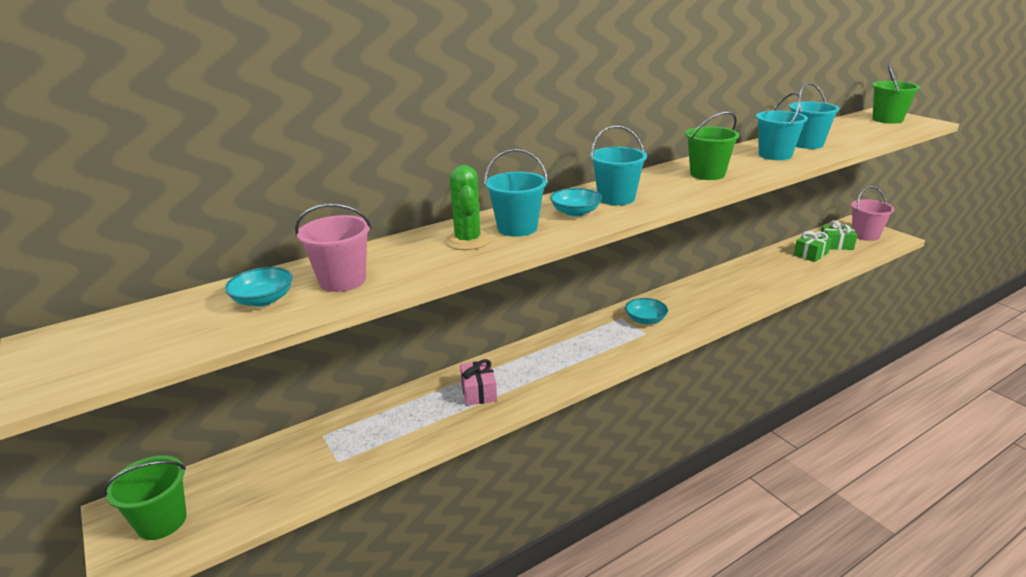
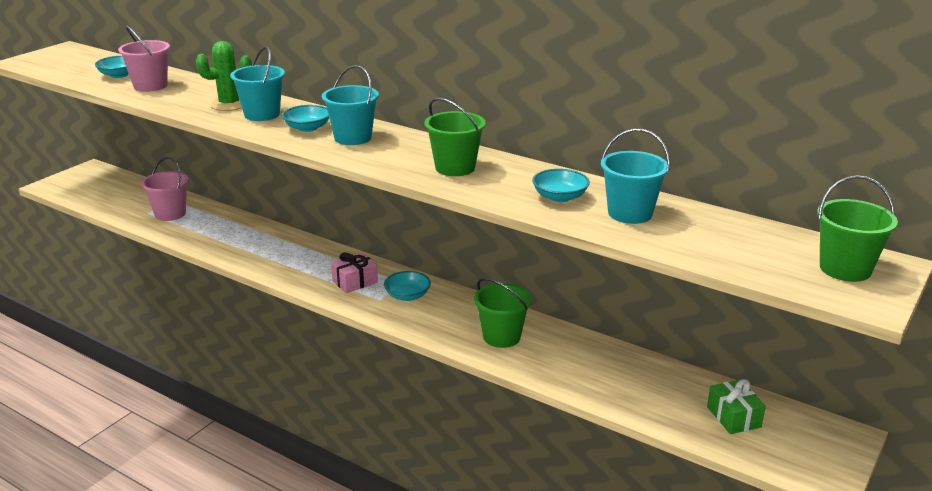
camera: 65 degrees right, 0 degrees up
(162, 521) = (83, 182): green bucket -> green bucket (501, 337)
(478, 391) = (245, 240): pink gift -> pink gift (355, 282)
(775, 155) = (560, 197): turquoise bucket -> turquoise bowl
(811, 254) = (676, 395): green gift -> none
(865, 235) = (804, 446): pink bucket -> pink bucket (170, 214)

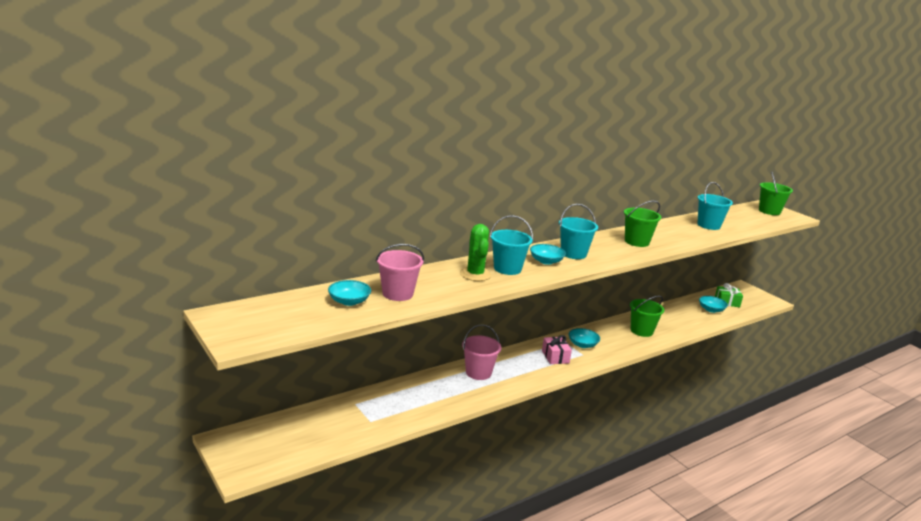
camera: 70 degrees left, 5 degrees down
(170, 214) = (383, 409): pink bucket -> pink bucket (478, 372)
(560, 197) = (685, 232): turquoise bowl -> turquoise bowl (711, 310)

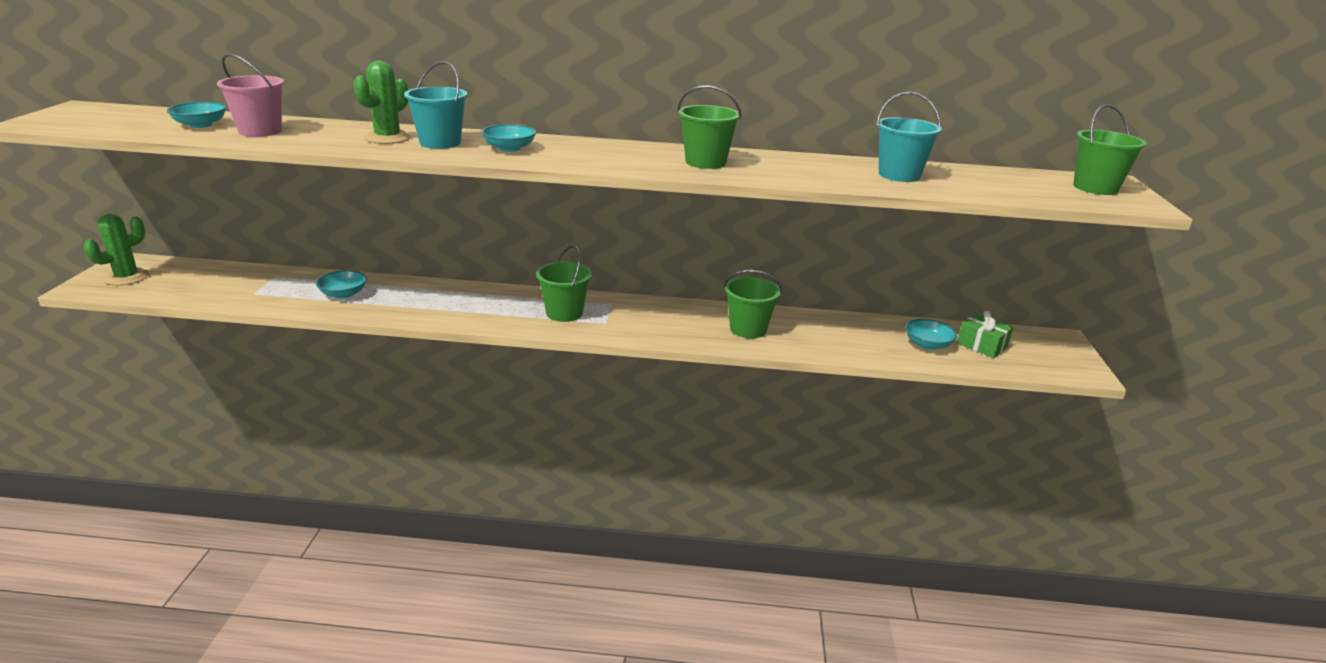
camera: 40 degrees right, 5 degrees up
(255, 450) = (127, 277): none -> green cactus
(478, 372) = (443, 295): pink bucket -> none
(555, 357) = (564, 313): pink gift -> green bucket
(573, 254) = (570, 151): turquoise bucket -> none
(582, 344) = (628, 314): turquoise bowl -> turquoise bowl (343, 294)

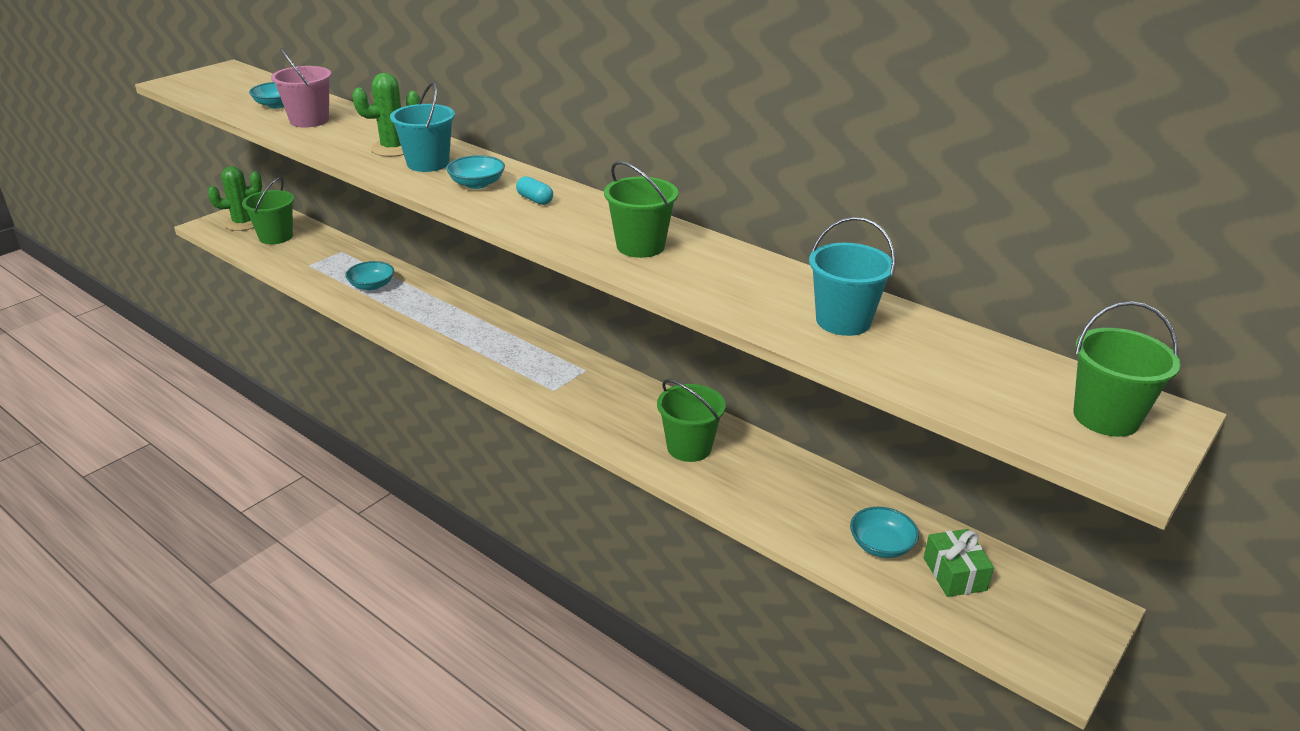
camera: 35 degrees right, 5 degrees up
(564, 313) = (529, 365): green bucket -> green bucket (276, 237)
(576, 150) = (535, 200): none -> turquoise capsule

